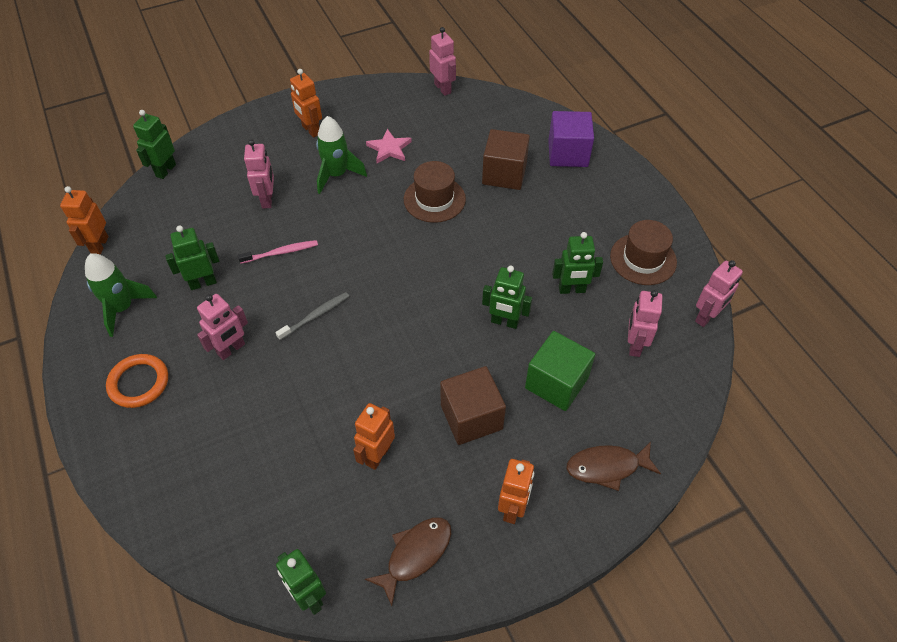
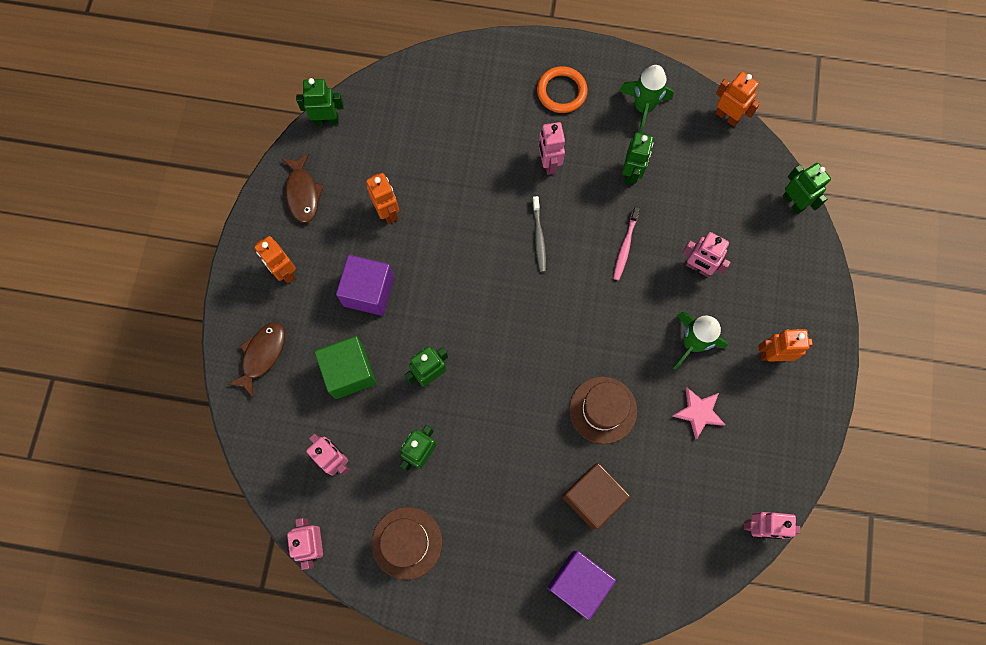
camera: 125 degrees right, 20 degrees up
(471, 417) = (368, 291): brown cube -> purple cube

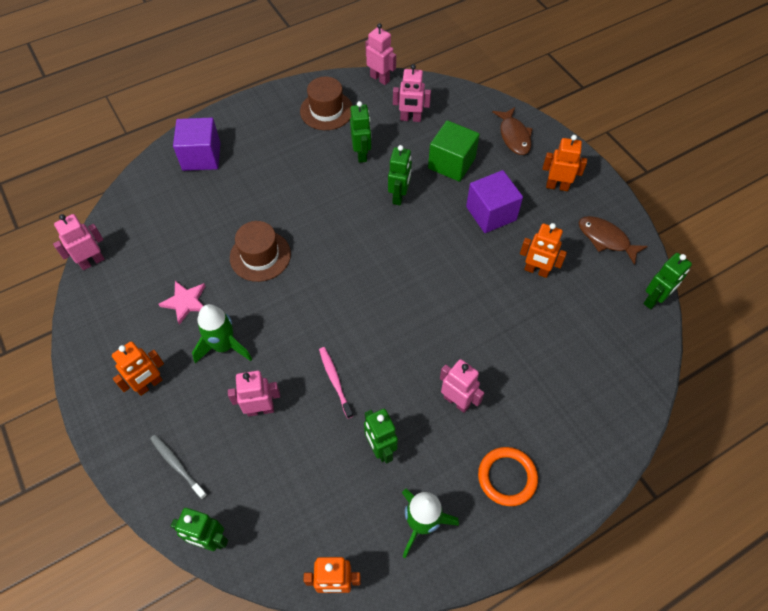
camera: 140 degrees right, 15 degrees down
(539, 237) = (409, 336): grey toothbrush -> grey toothbrush (177, 465)
(592, 497) = (227, 203): brown cube -> none

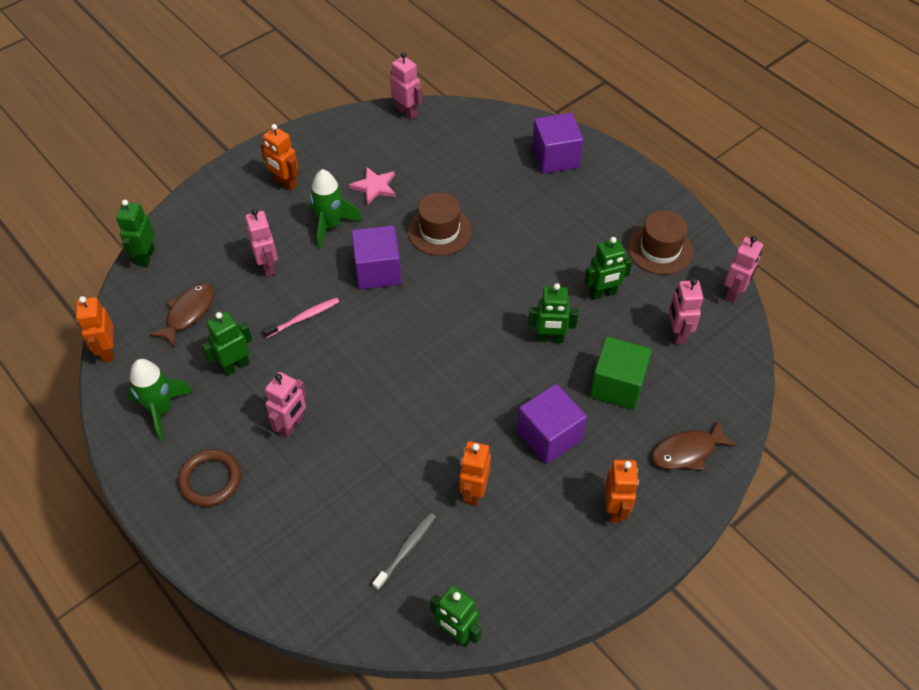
camera: 80 degrees right, 5 degrees down
(177, 465) = (211, 220): grey toothbrush -> grey toothbrush (406, 549)
(294, 311) = (378, 271): none -> purple cube
(507, 477) = (210, 480): orange ring -> brown ring
(606, 239) = (541, 572): brown fish -> brown fish (188, 313)

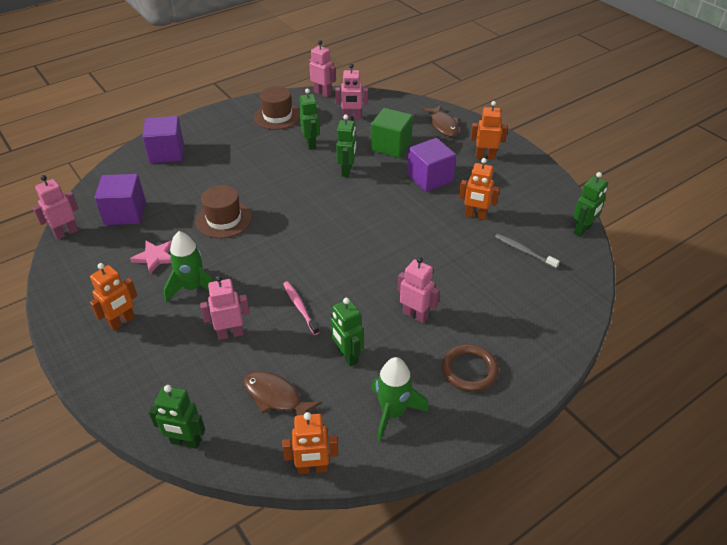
camera: 85 degrees left, 10 degrees down
(378, 271) = (258, 258): purple cube -> purple cube (125, 213)

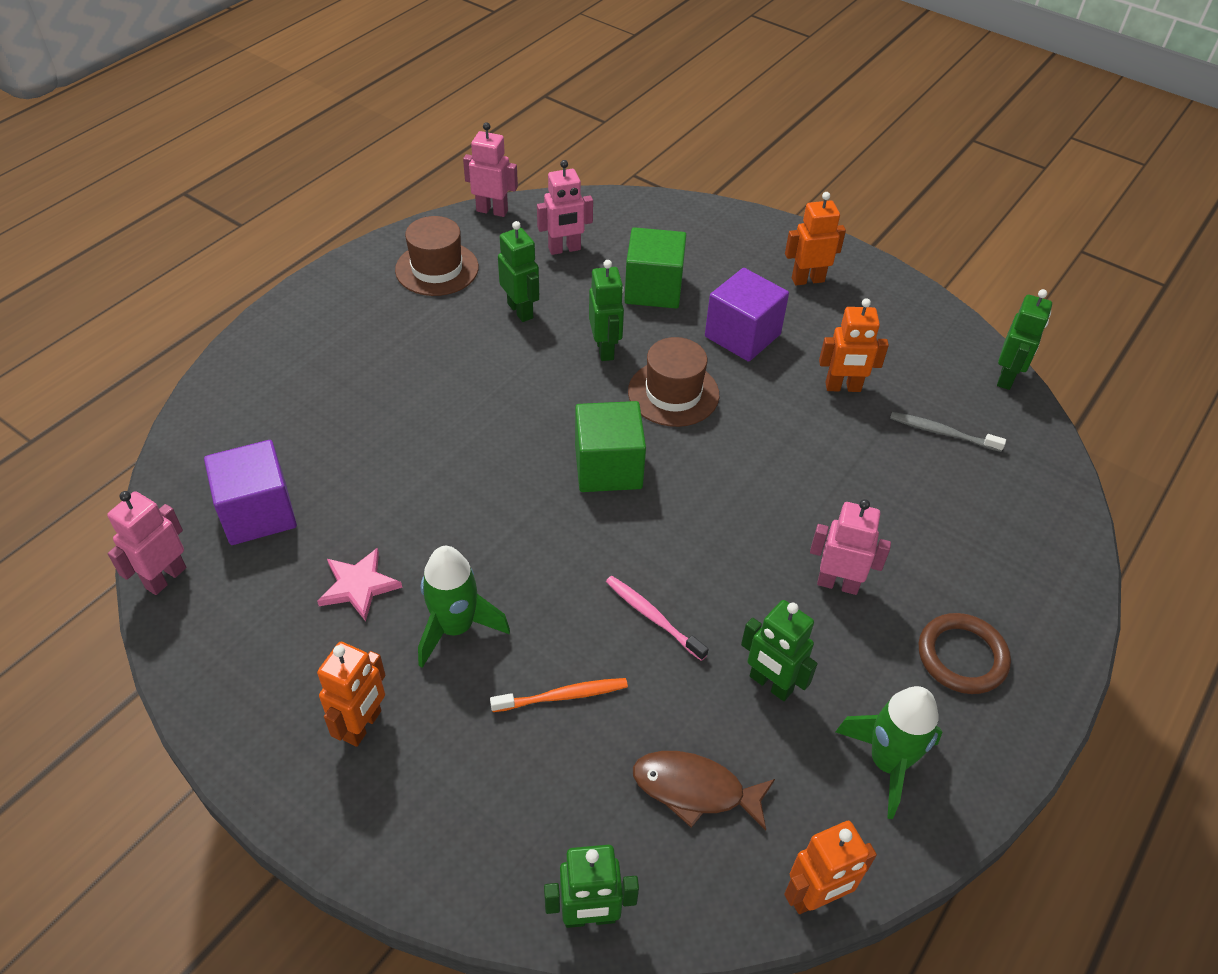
camera: 20 degrees left, 5 degrees up
(167, 153) = (274, 378): purple cube -> none
(224, 219) = (443, 485): brown hat -> brown hat (673, 393)
(230, 333) = (563, 696): pink robot -> orange toothbrush
(316, 229) = (608, 467): none -> green cube
(443, 125) = (717, 236): brown fish -> none

